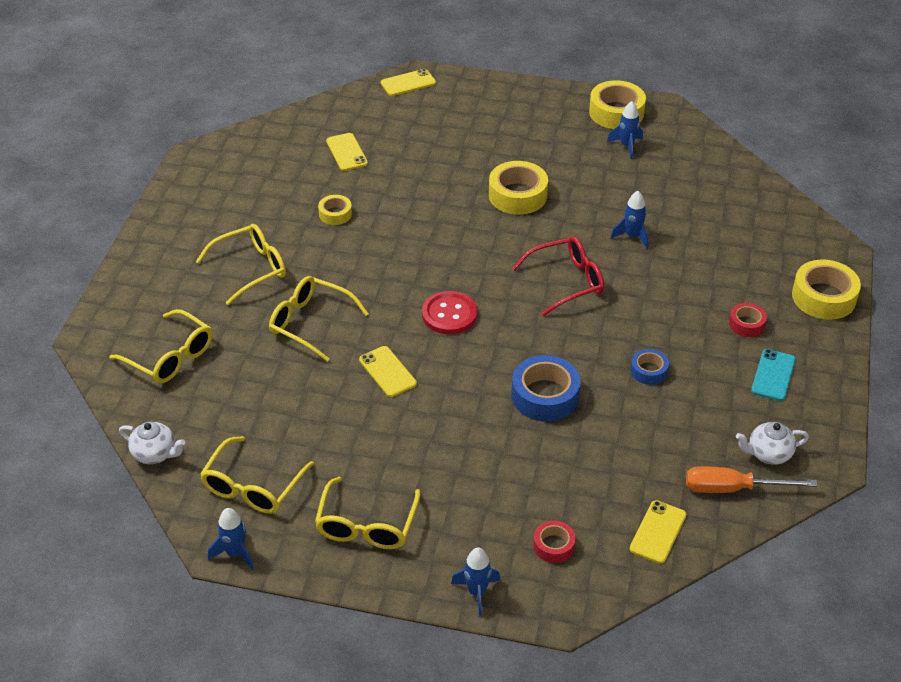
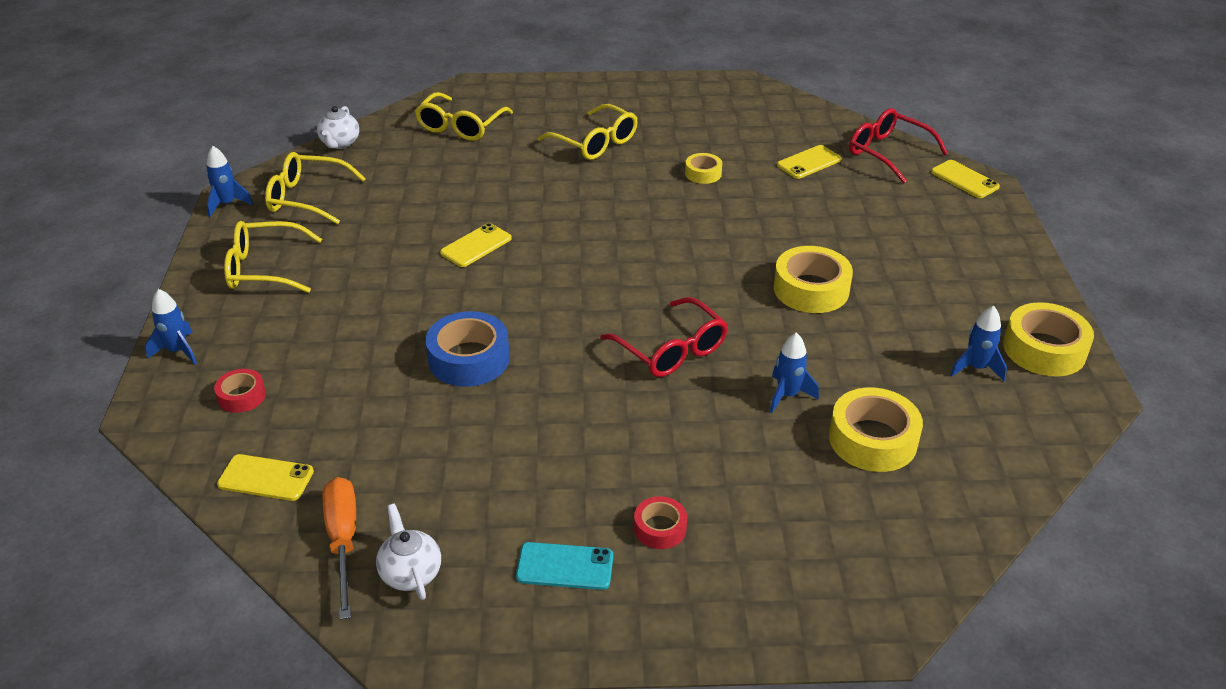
camera: 75 degrees right, 5 degrees down
(310, 323) = (531, 188): yellow glasses -> none
(352, 108) = (887, 153): none -> red glasses
(449, 314) = (577, 271): red button -> none
(648, 371) = (535, 440): blue tape -> none
(823, 297) = (757, 615): yellow tape -> yellow tape (872, 440)

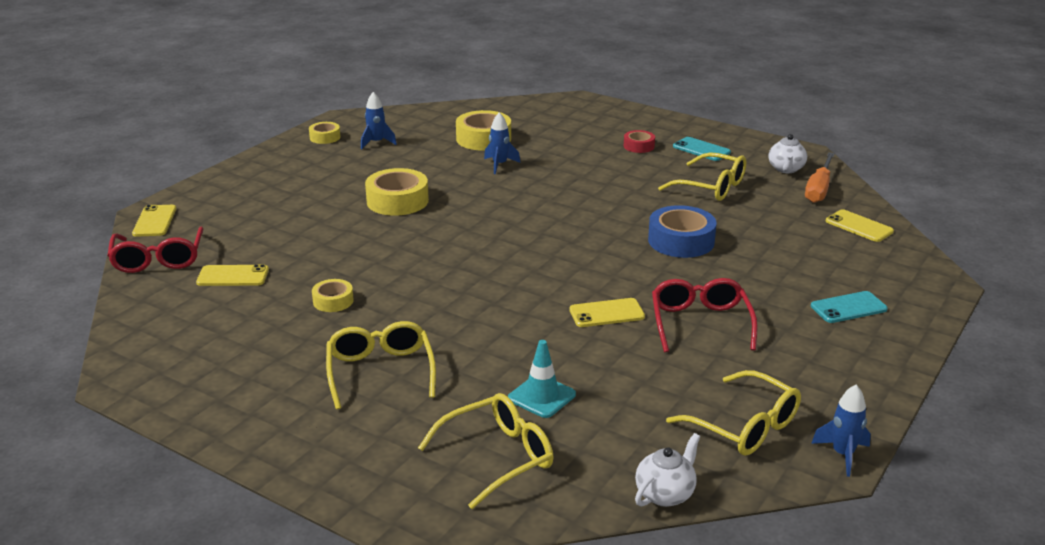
camera: 145 degrees left, 10 degrees down
(178, 351) = (916, 319): blue rocket -> none
(241, 396) = (866, 272): red tape -> none
(251, 338) = (848, 308): none -> turquoise phone
(264, 268) = (820, 363): yellow glasses -> yellow glasses (711, 187)
(467, 167) = (541, 396): none -> turquoise traffic cone
(671, 350) = (537, 203): red glasses -> red glasses (700, 323)
(1044, 349) = (325, 137): yellow tape -> yellow tape, size x0.55

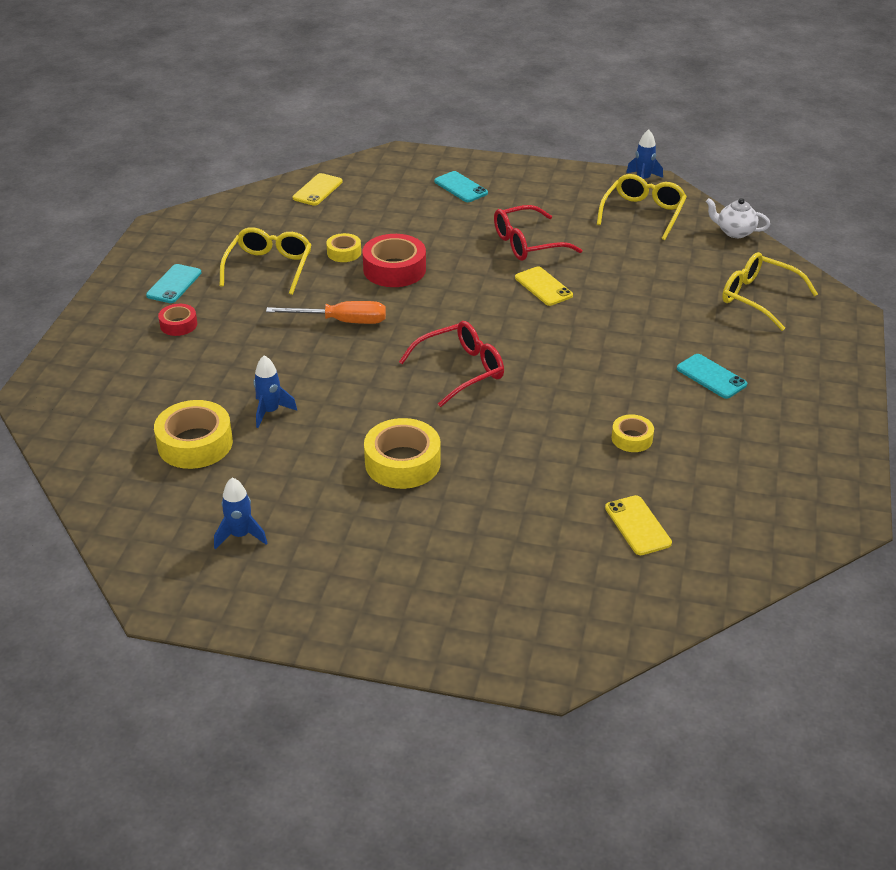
camera: 110 degrees left, 10 degrees up
(154, 221) = (566, 655): yellow phone -> none
(158, 260) = (646, 603): red glasses -> red glasses (461, 370)
(325, 137) = (239, 595): yellow tape -> yellow tape (344, 252)
(380, 371) = (711, 376): yellow glasses -> turquoise phone
(541, 396) = (677, 294): turquoise traffic cone -> none
(681, 241) = (394, 269): blue tape -> red tape
(786, 169) = (208, 232): white teapot -> none
(819, 189) = (248, 212): orange screwdriver -> orange screwdriver (342, 321)

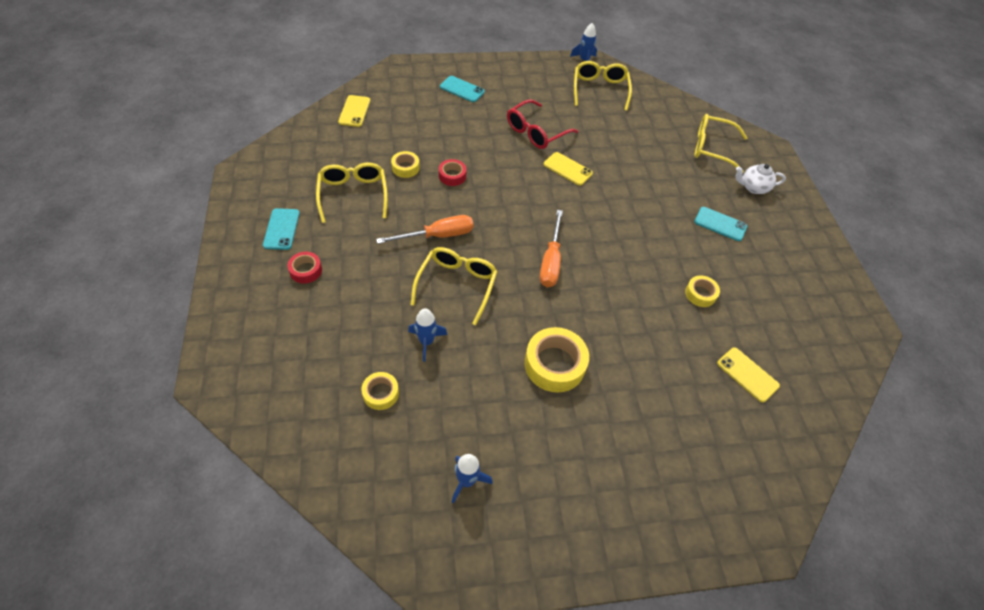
camera: 25 degrees left, 15 degrees up
(195, 443) = (381, 393): yellow tape -> yellow tape, size x0.55
(336, 369) = (457, 285): none -> yellow glasses
(394, 269) = (452, 176): red tape -> red tape, size x0.55
(461, 370) = (551, 261): red glasses -> orange screwdriver
(734, 232) = (666, 95): white teapot -> white teapot (753, 187)

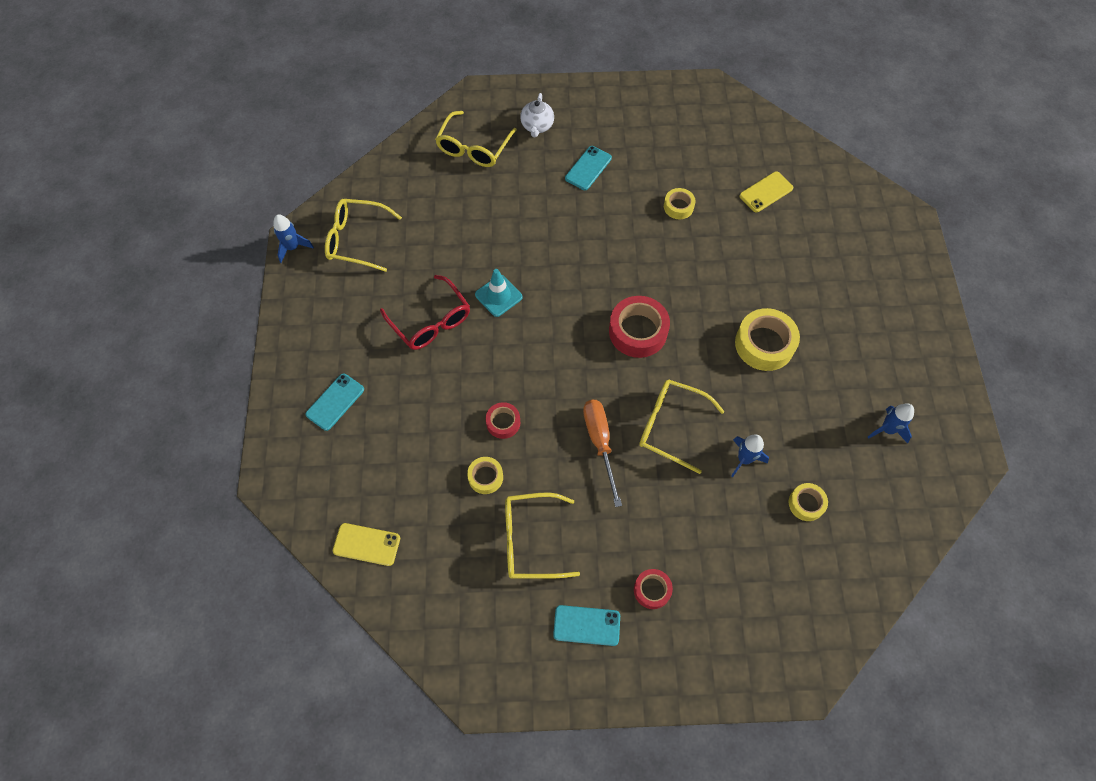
camera: 80 degrees left, 10 degrees up
(551, 261) = (638, 331): orange screwdriver -> red tape
(567, 169) = (498, 296): yellow phone -> turquoise traffic cone

